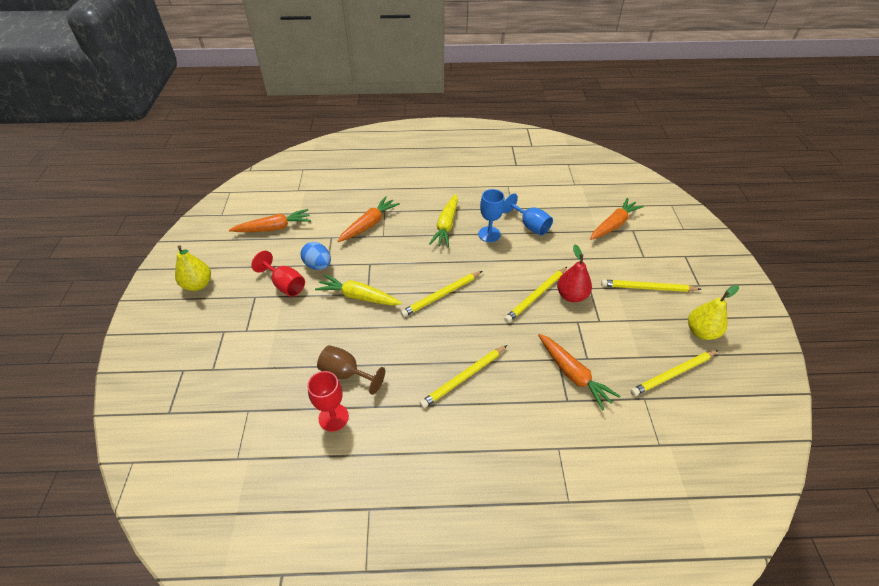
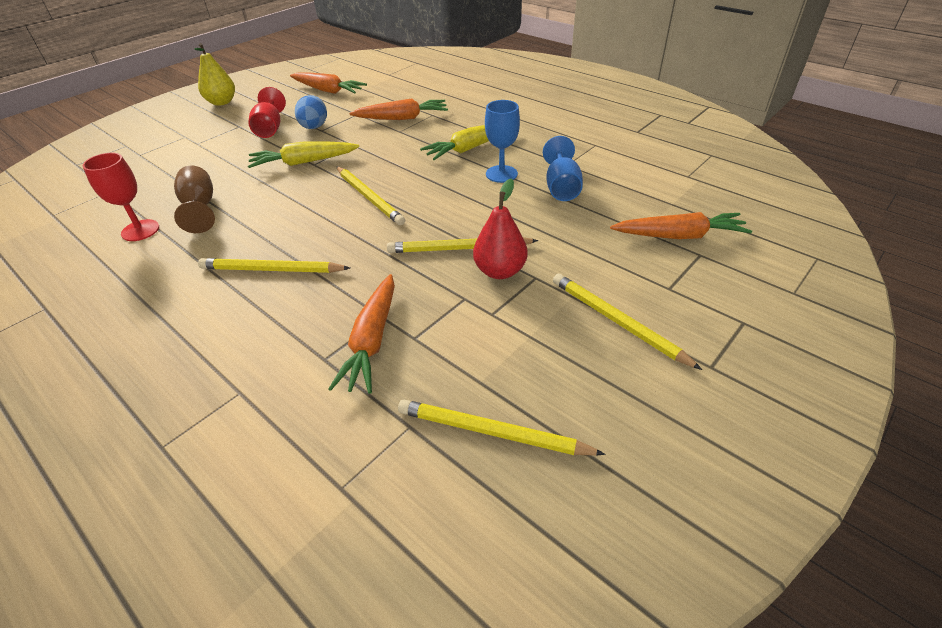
camera: 45 degrees right, 5 degrees down
(358, 296) = (303, 162): yellow carrot -> yellow carrot turned 75 degrees counterclockwise
(441, 295) = (369, 197): yellow pencil -> yellow pencil turned 135 degrees counterclockwise
(701, 332) = (619, 418): yellow pear -> none

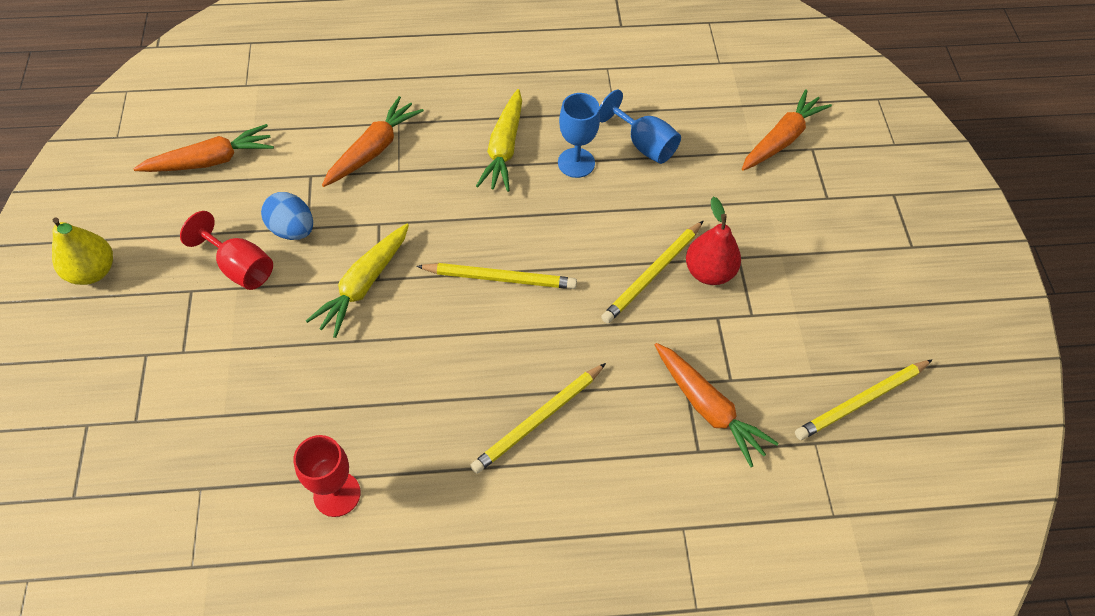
camera: 50 degrees left, 15 degrees up
(200, 208) = (352, 420): brown goblet -> none
(617, 322) = (830, 254): yellow pencil -> none

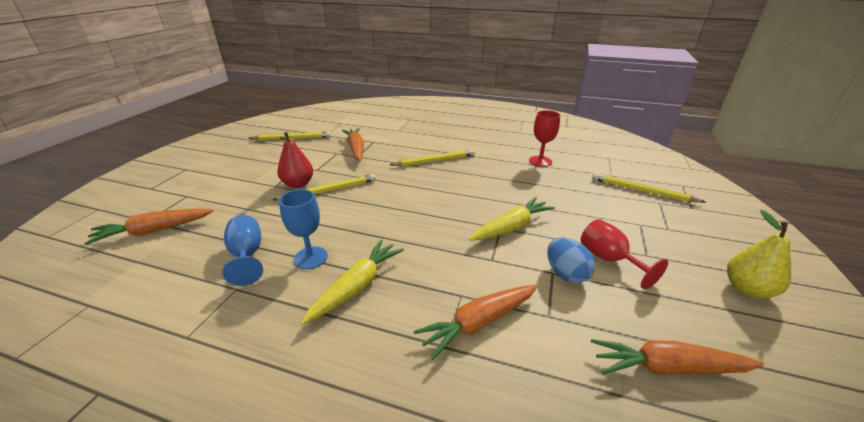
camera: 155 degrees left, 25 degrees down
(500, 278) = (419, 209): yellow pencil -> yellow pencil (642, 191)

